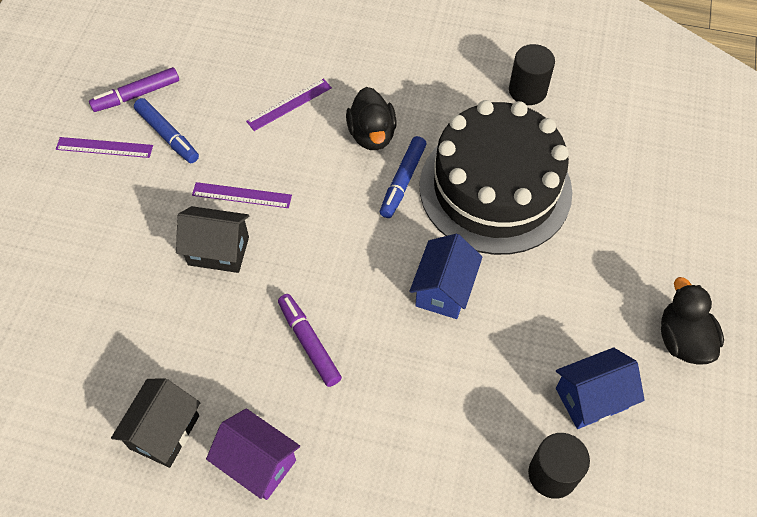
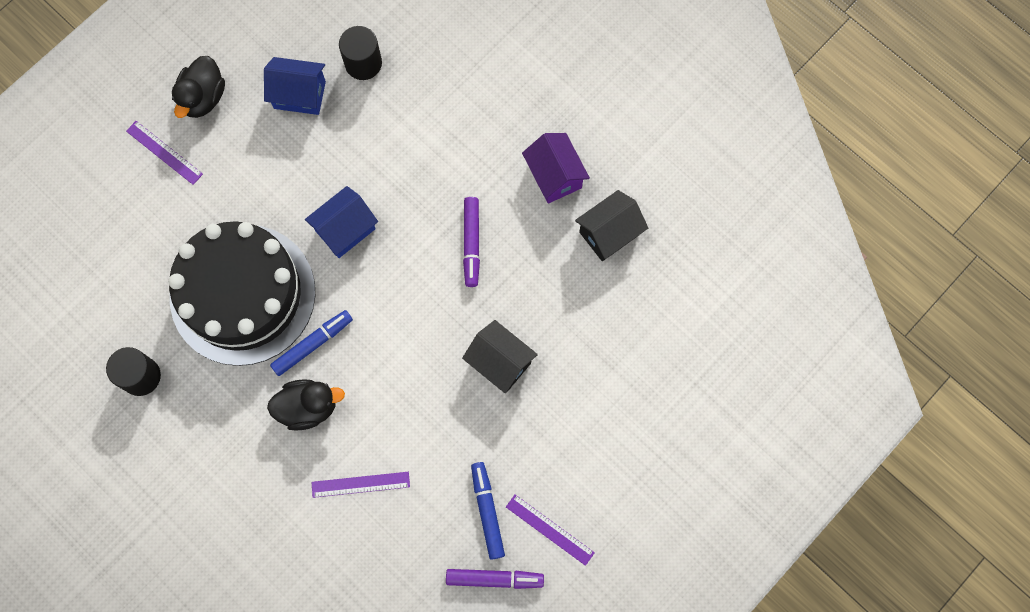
camera: 150 degrees left, 15 degrees up
(242, 195) = (454, 407): purple ruler -> purple ruler (164, 152)
(372, 135) = (308, 407): black duck -> black duck turned 60 degrees clockwise

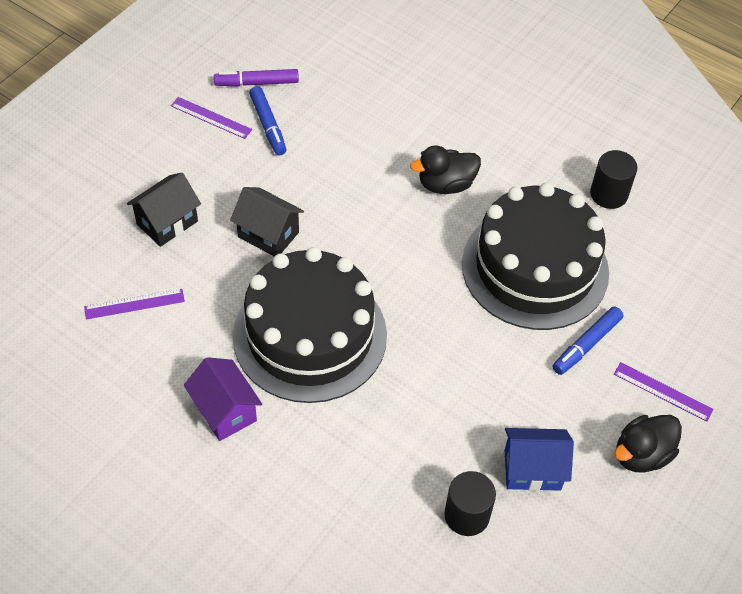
camera: 170 degrees right, 20 degrees down
(203, 97) = (641, 454): black duck -> black duck turned 135 degrees counterclockwise
(312, 344) = (454, 233): blue marker -> blue marker (587, 344)
(345, 230) = (446, 335): blue house -> none
(360, 484) = (384, 134): purple ruler -> purple ruler (134, 304)
(471, 243) = (310, 335): purple marker -> black cake
(609, 233) = (161, 359): black house -> black house (167, 222)

